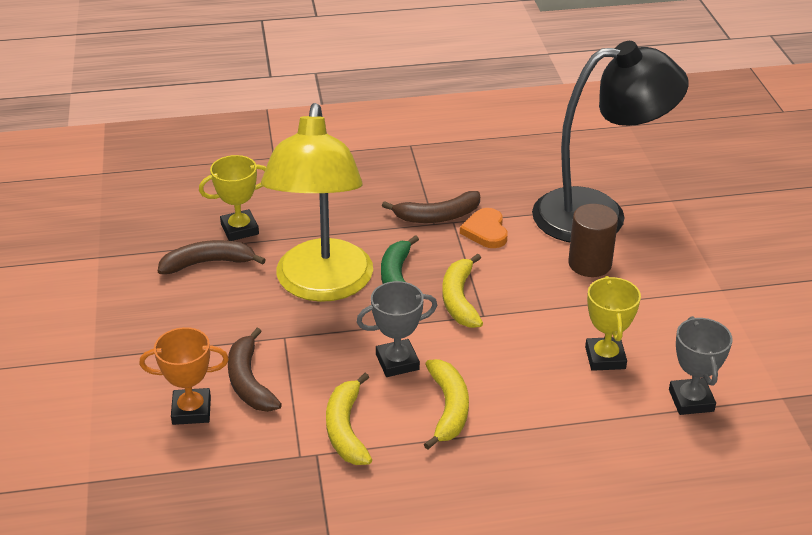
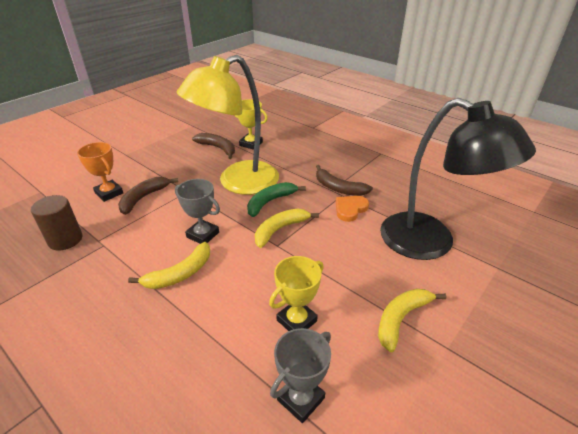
camera: 50 degrees right, 0 degrees up
(346, 429) = (131, 245): yellow banana -> yellow banana (401, 319)
(589, 264) = (379, 264): brown cylinder -> brown cylinder (65, 240)

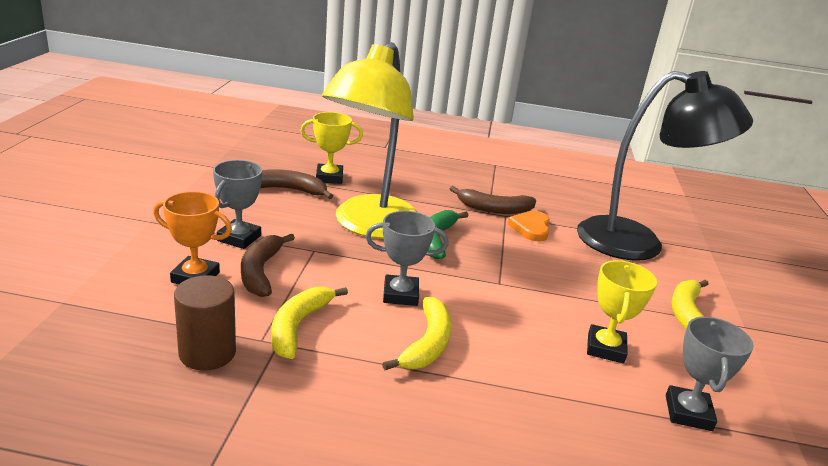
camera: 35 degrees left, 10 degrees down
(156, 174) = (239, 238): none -> grey trophy
(280, 230) = (483, 266): yellow banana -> yellow banana (298, 327)

